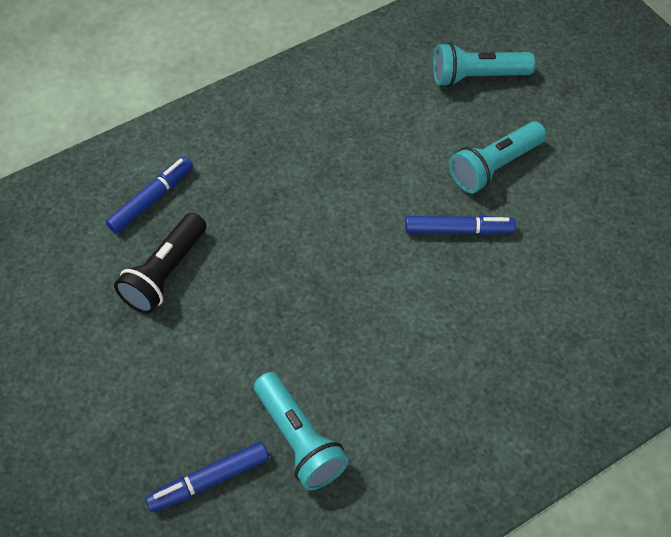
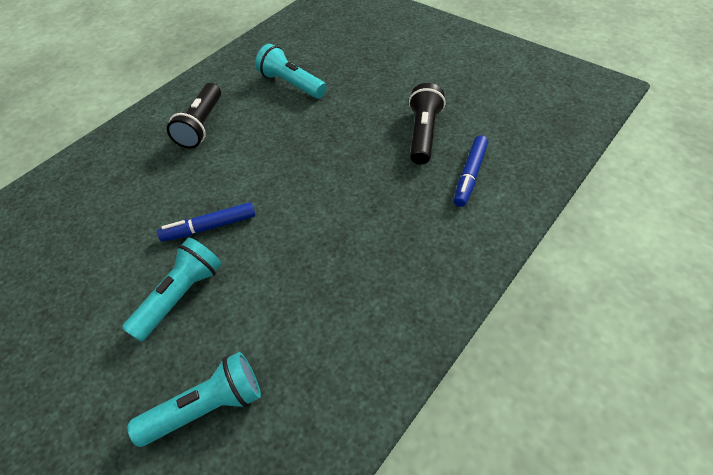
camera: 165 degrees right, 5 degrees down
(209, 480) = (334, 58): blue marker -> none
(452, 398) = (202, 125): none -> black flashlight

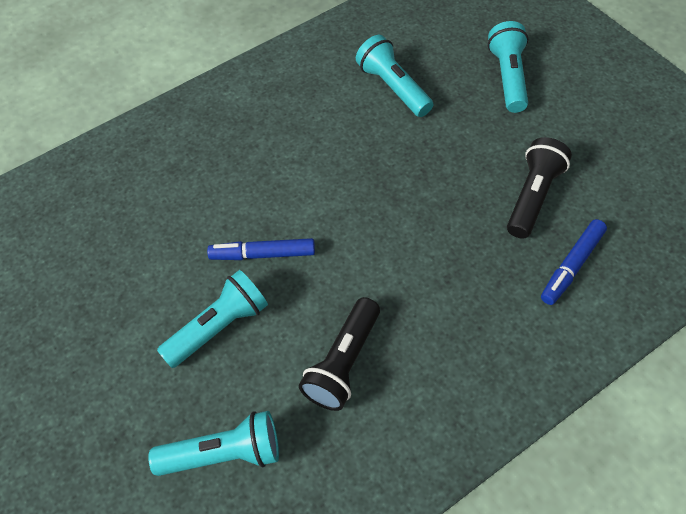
camera: 15 degrees right, 5 degrees up
(202, 125) = (278, 120): black flashlight -> black flashlight (343, 363)
(378, 60) = (508, 77): none -> turquoise flashlight

